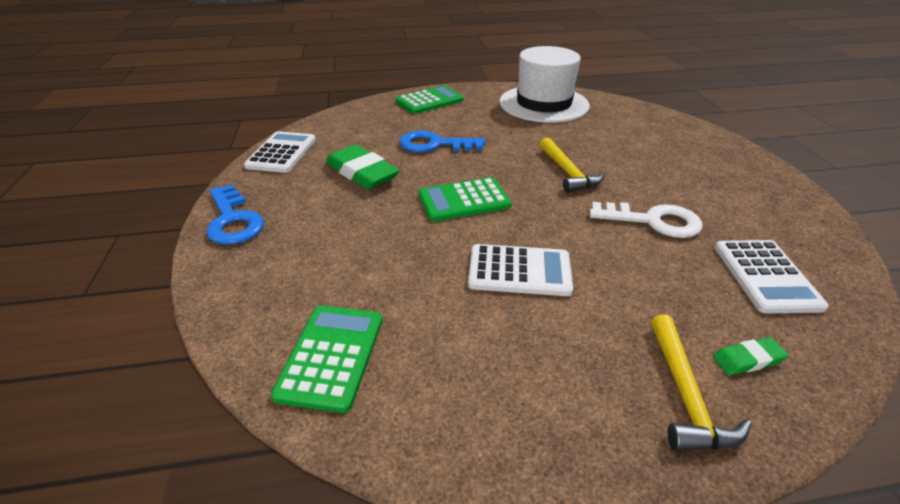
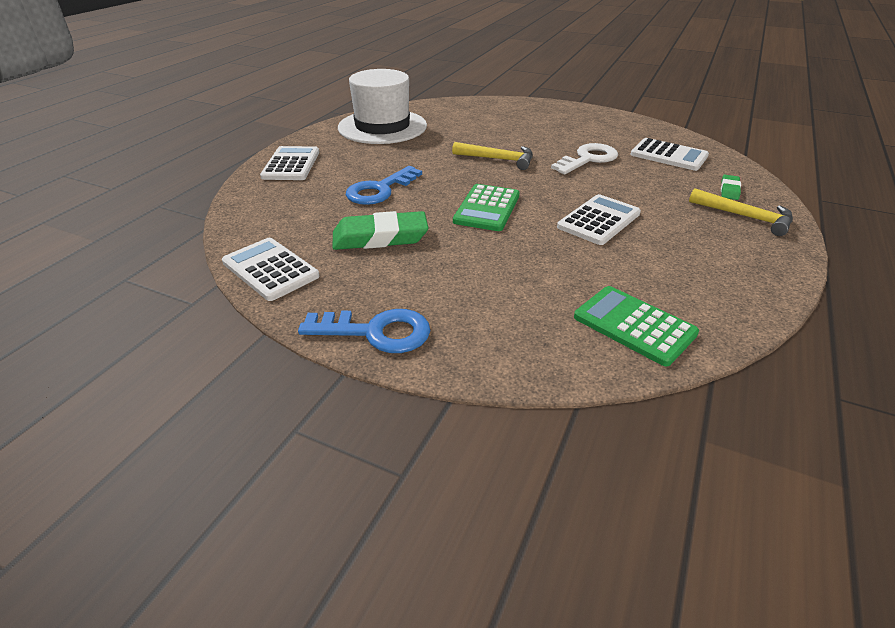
camera: 55 degrees left, 0 degrees up
(429, 101) = (291, 164): green calculator -> white calculator

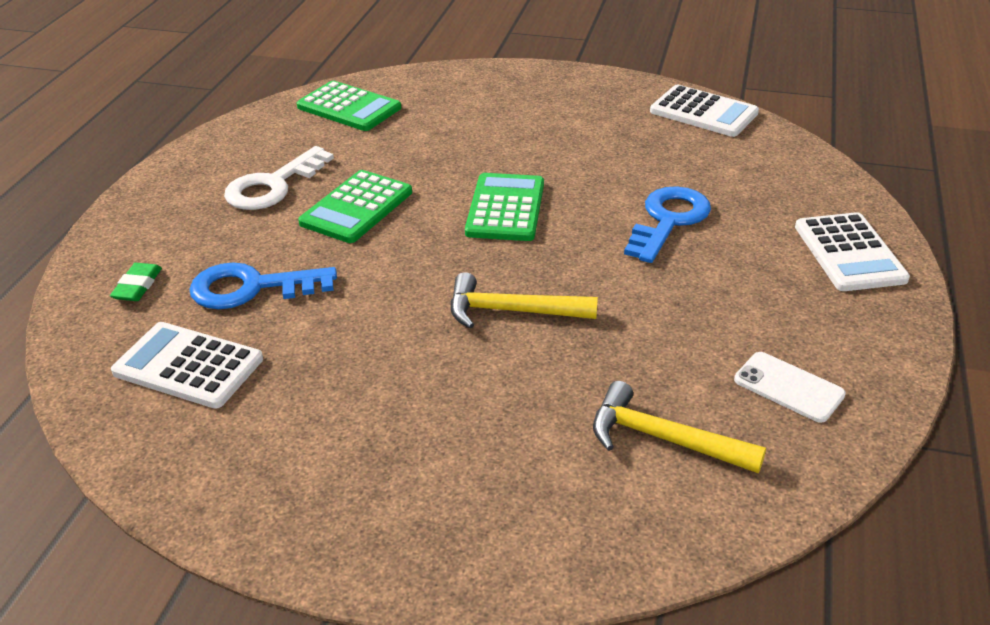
camera: 170 degrees right, 0 degrees up
(376, 332) = (566, 81): blue key -> blue key (251, 288)
(380, 237) = (618, 155): green eraser -> none
(382, 127) = (788, 387): white hat -> white phone
(588, 159) = (347, 334): white key -> white key (273, 186)
(599, 220) = (356, 208): white calculator -> green calculator
(745, 217) = (154, 236): yellow hammer -> yellow hammer (663, 438)

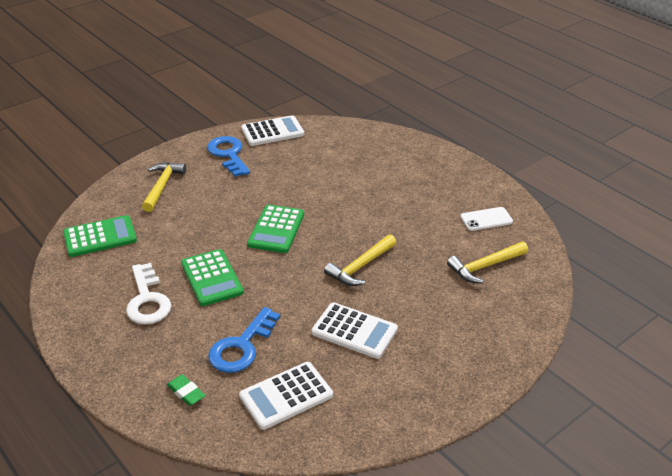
camera: 55 degrees left, 0 degrees up
(485, 98) = (162, 186): none -> yellow hammer
(505, 208) = (276, 229): green calculator -> green calculator turned 120 degrees counterclockwise
(668, 220) = (345, 188): blue key -> blue key (228, 154)
(849, 253) = (423, 157): white calculator -> white calculator (354, 331)

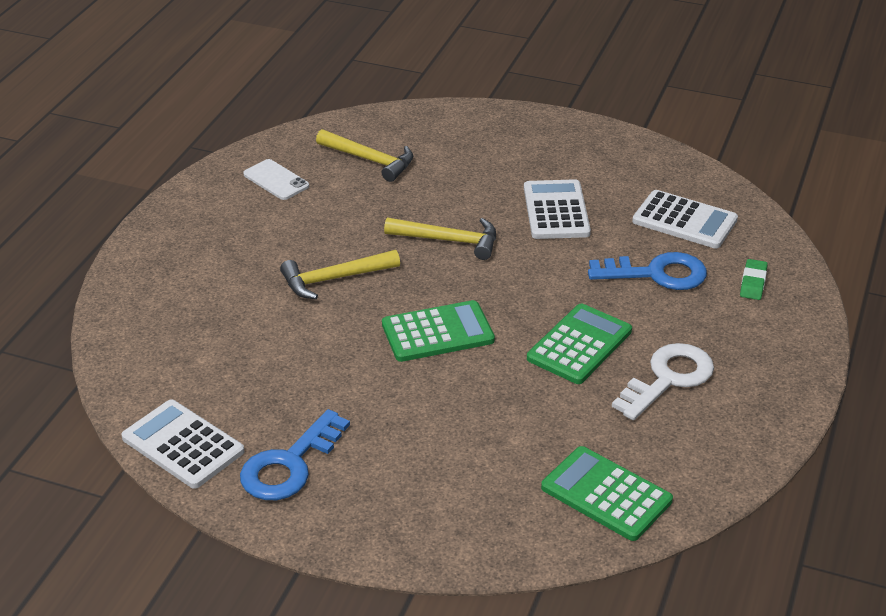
camera: 120 degrees left, 0 degrees up
(162, 186) = (434, 496): yellow hammer -> yellow hammer (334, 279)

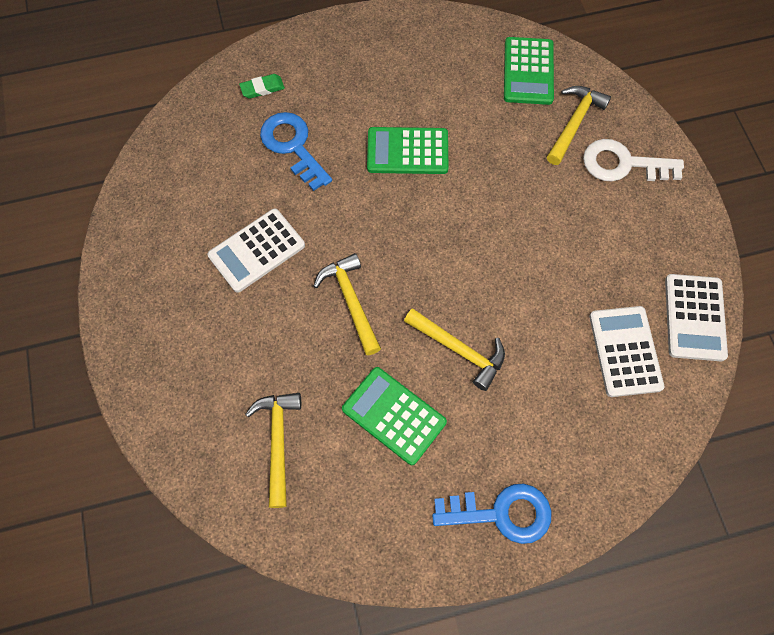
camera: 125 degrees left, 30 degrees up
(276, 180) = (364, 501): white phone -> none
(290, 464) = (652, 242): blue key -> blue key (501, 513)
(437, 332) = (462, 240): green calculator -> green calculator (394, 415)
(496, 492) = (574, 123): none -> yellow hammer
(668, 378) = (402, 89): white key -> white key (623, 164)
(684, 221) = (211, 160): white calculator -> white calculator (625, 351)

